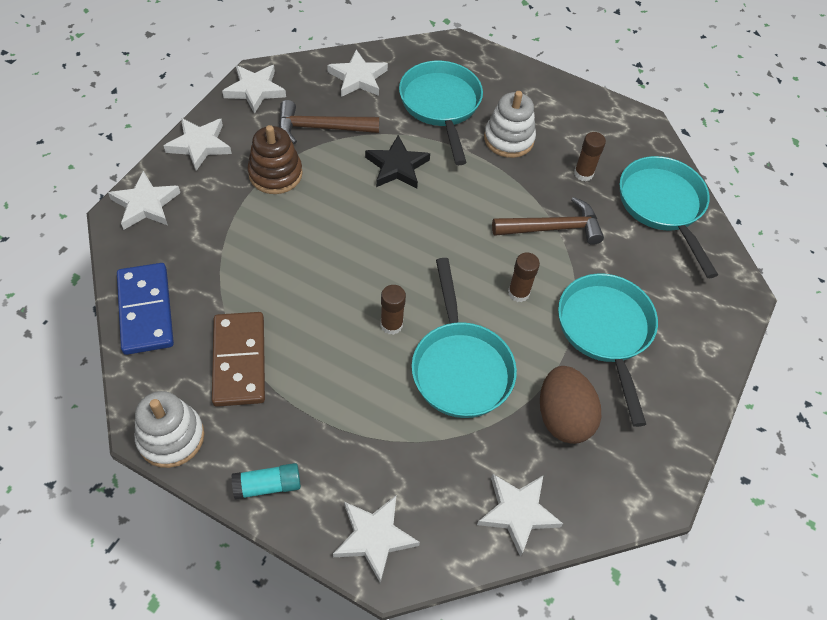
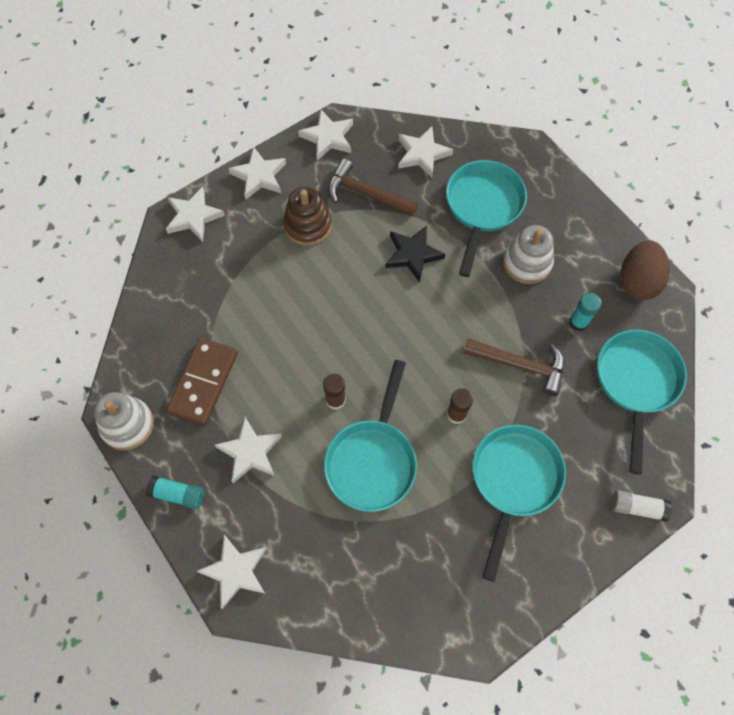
camera: 30 degrees right, 10 degrees up
(146, 310) = (154, 311): blue domino -> none
(517, 513) = (354, 603): white star -> white star (250, 452)
(563, 417) = (434, 541): brown egg -> brown egg (637, 281)
(583, 173) = (578, 322): brown glue stick -> turquoise glue stick
(727, 310) = (637, 507): none -> white glue stick

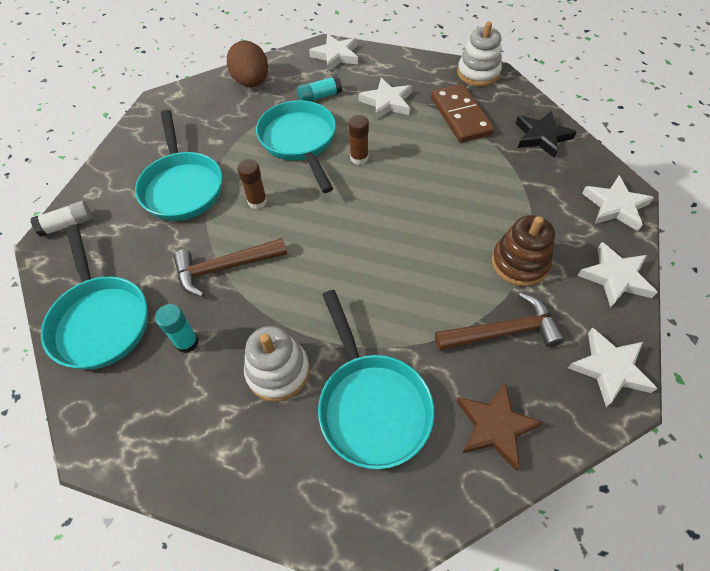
camera: 145 degrees right, 10 degrees down
(178, 494) = (407, 64): turquoise glue stick -> turquoise glue stick (320, 96)
(413, 254) = (399, 301): black star -> black star (541, 137)
(422, 154) = (495, 426): white star -> brown star
(637, 281) = (136, 435): brown egg -> brown egg (252, 82)

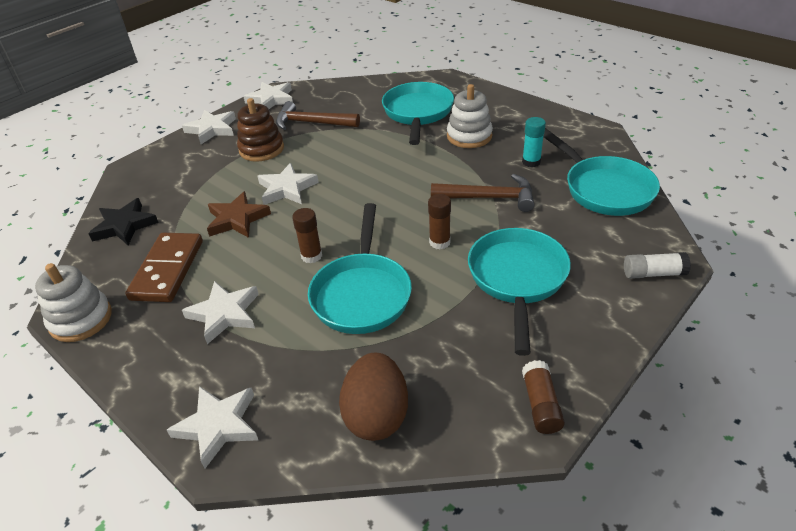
camera: 155 degrees left, 15 degrees down
(100, 320) = (603, 189): turquoise pan -> turquoise pan turned 150 degrees clockwise
(157, 113) = (540, 404): none -> brown glue stick
(320, 96) = (296, 352): turquoise glue stick -> none
(495, 426) = (356, 95): brown star -> brown star (237, 219)
(615, 206) = (151, 162): white star -> white star (287, 188)

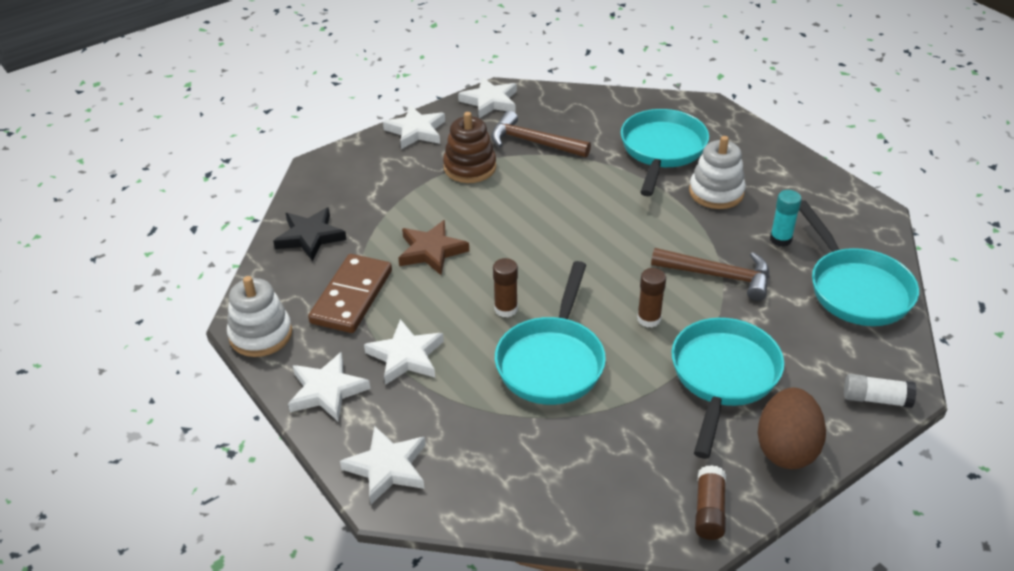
camera: 10 degrees right, 0 degrees up
(287, 188) = (491, 223): white star -> white star (327, 391)
(376, 415) = (542, 488): brown egg -> brown egg (786, 449)

